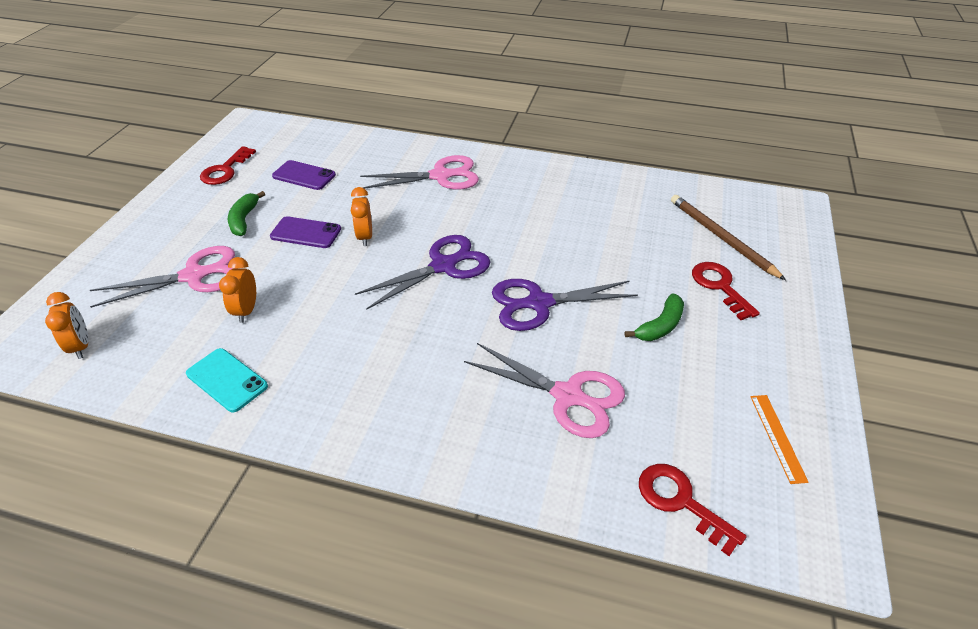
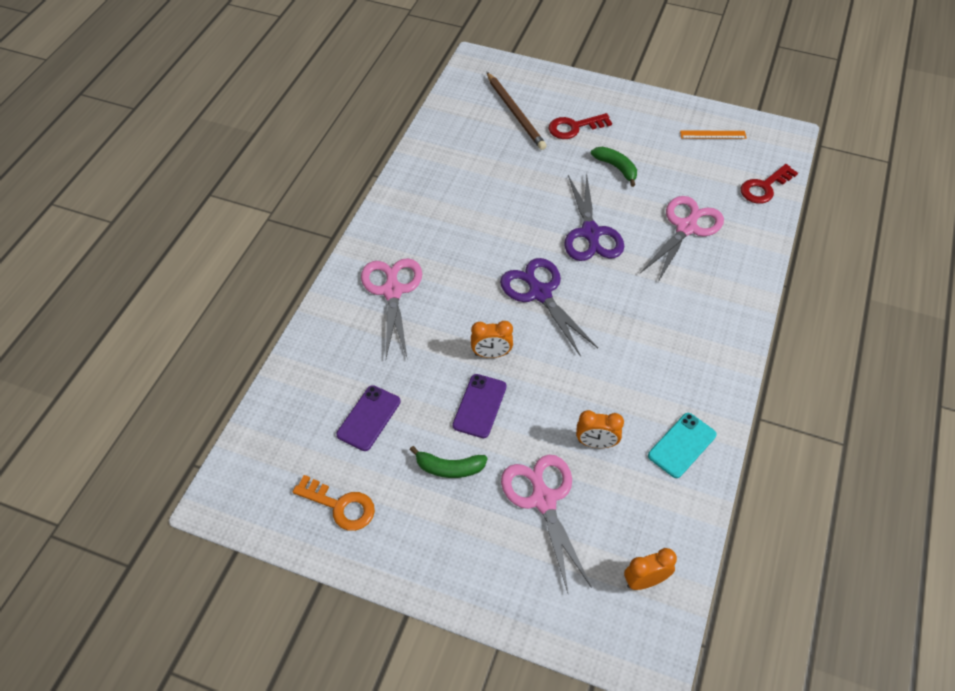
camera: 85 degrees left, 10 degrees up
(225, 170) = (341, 506): red key -> orange key
(721, 238) = (515, 113): brown pencil -> brown pencil turned 90 degrees counterclockwise

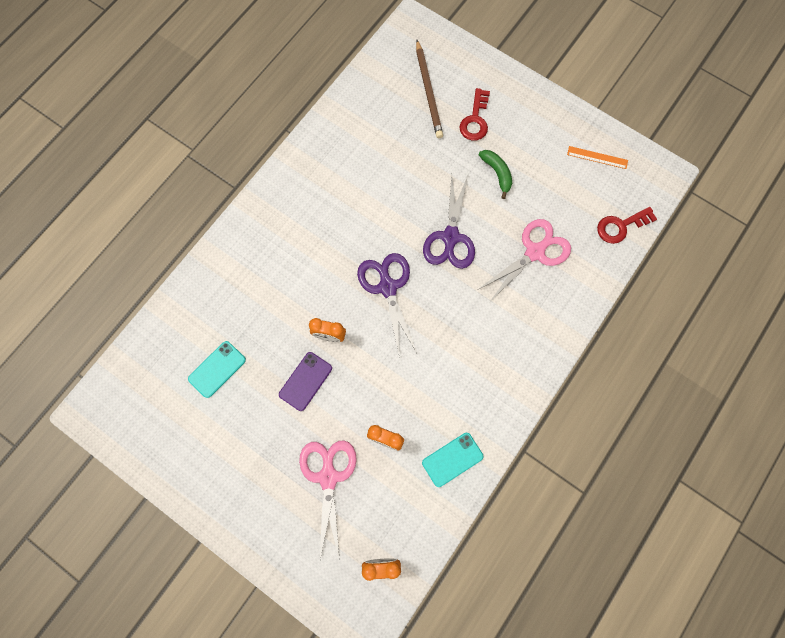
camera: 15 degrees right, 20 degrees up
(341, 506) = (176, 440): orange key -> none
(369, 418) = (217, 369): purple phone -> turquoise phone
(392, 291) = (268, 254): pink scissors -> none
(449, 468) = (265, 430): green banana -> none
(574, 127) = (475, 120): red key -> red key turned 75 degrees counterclockwise

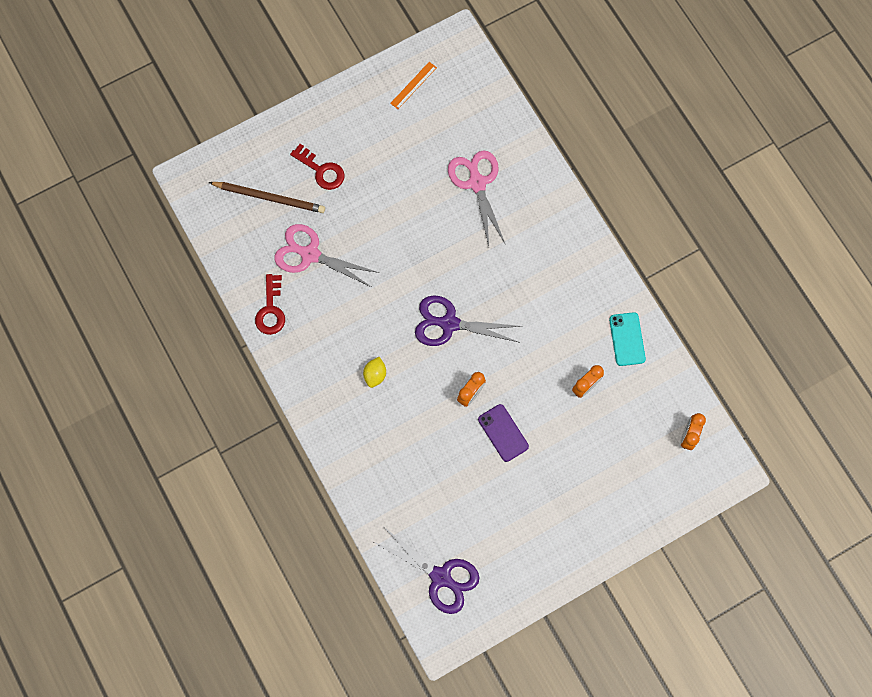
camera: 65 degrees left, 0 degrees up
(217, 369) = (455, 507): turquoise phone -> none
(310, 246) = (375, 375): none -> yellow lemon
(328, 476) = (596, 448): pink scissors -> pink scissors (309, 254)
(450, 237) = (428, 247): purple scissors -> purple scissors (441, 577)
(497, 173) = (386, 177): green banana -> none
(620, 226) = (488, 100): red key -> red key (271, 310)

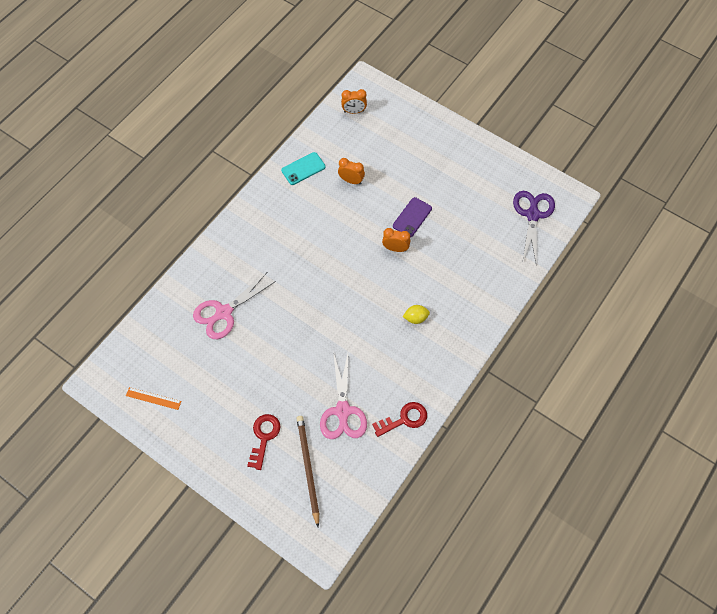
camera: 115 degrees left, 10 degrees down
(449, 323) = (349, 285): purple scissors -> none

